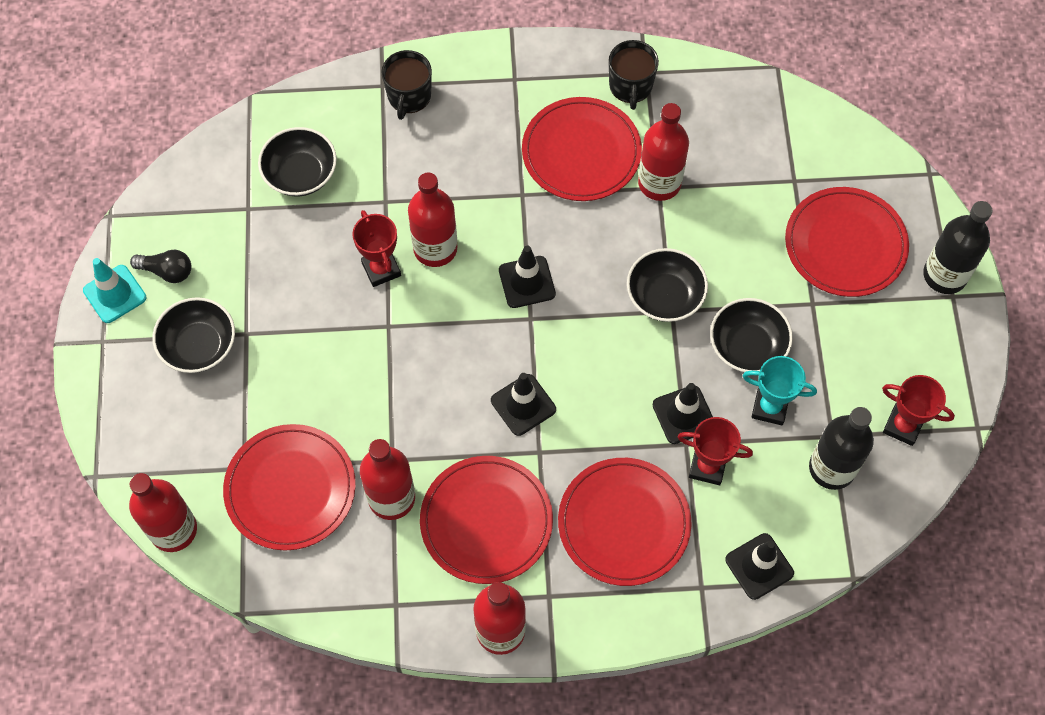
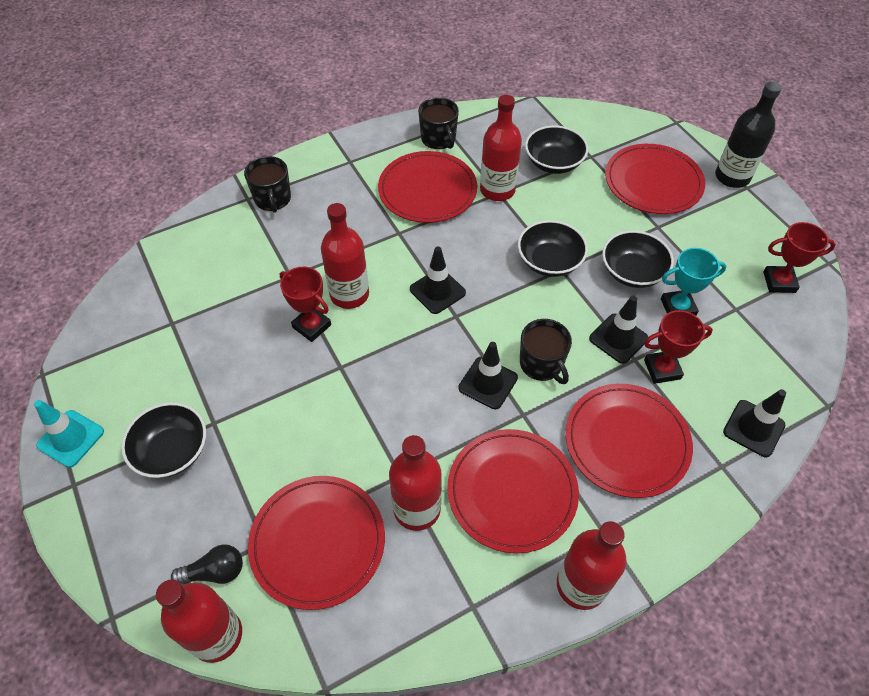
camera: 25 degrees left, 10 degrees down
(167, 271) = (116, 400): black light bulb -> black light bulb (215, 571)
(300, 174) = (207, 281): black bowl -> black bowl (553, 163)
(588, 408) = (542, 363): none -> black mug
(831, 468) = (752, 331): black bottle -> none

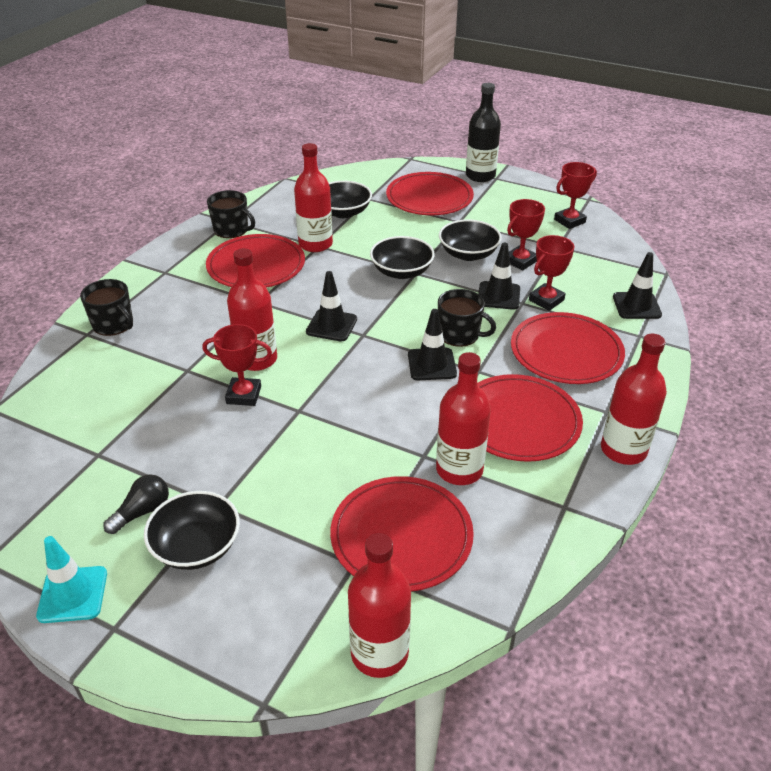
camera: 35 degrees left, 15 degrees down
(215, 571) = (331, 609): black light bulb -> black light bulb (142, 512)
(678, 307) = (520, 261): turquoise trophy -> red trophy

